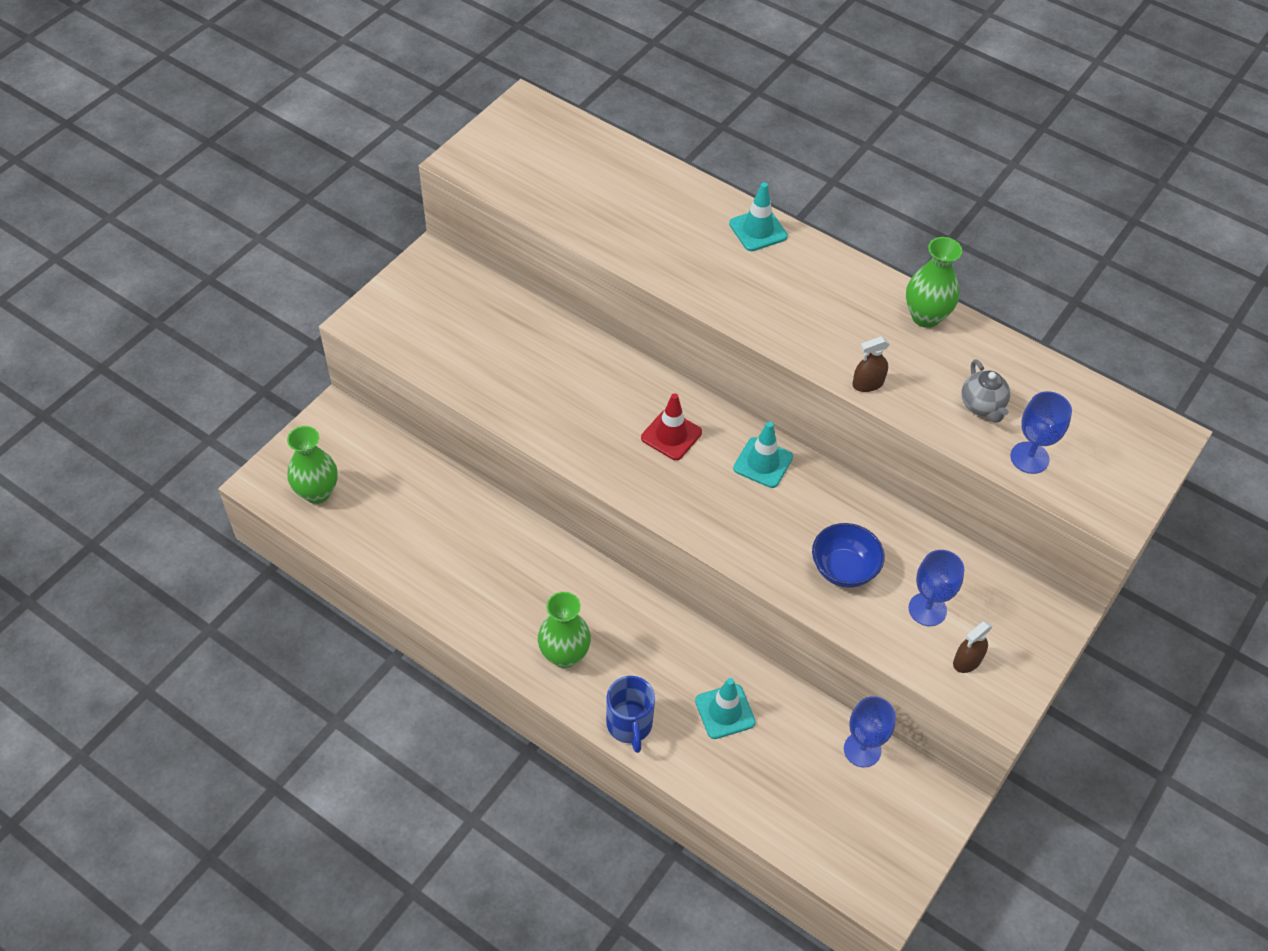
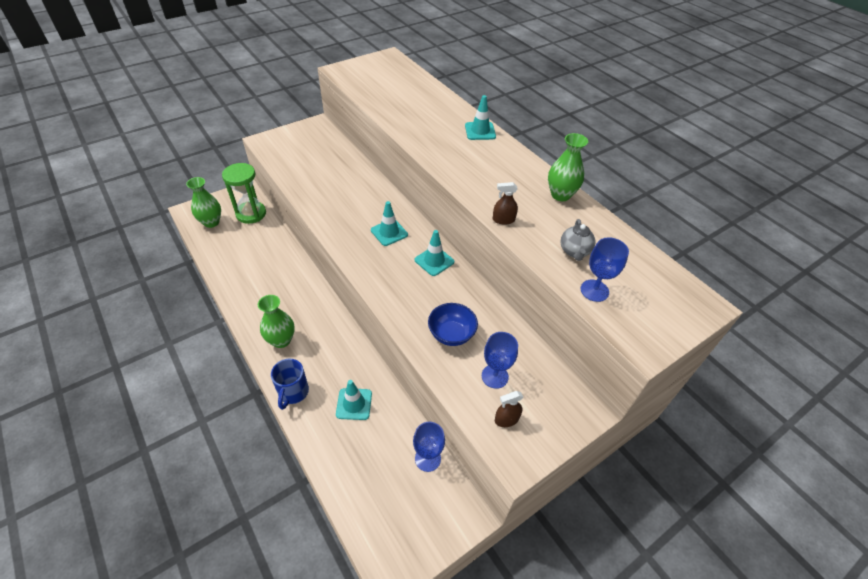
camera: 20 degrees right, 5 degrees down
(375, 455) = (251, 214): none -> green hourglass
(671, 435) = (389, 232): red traffic cone -> turquoise traffic cone

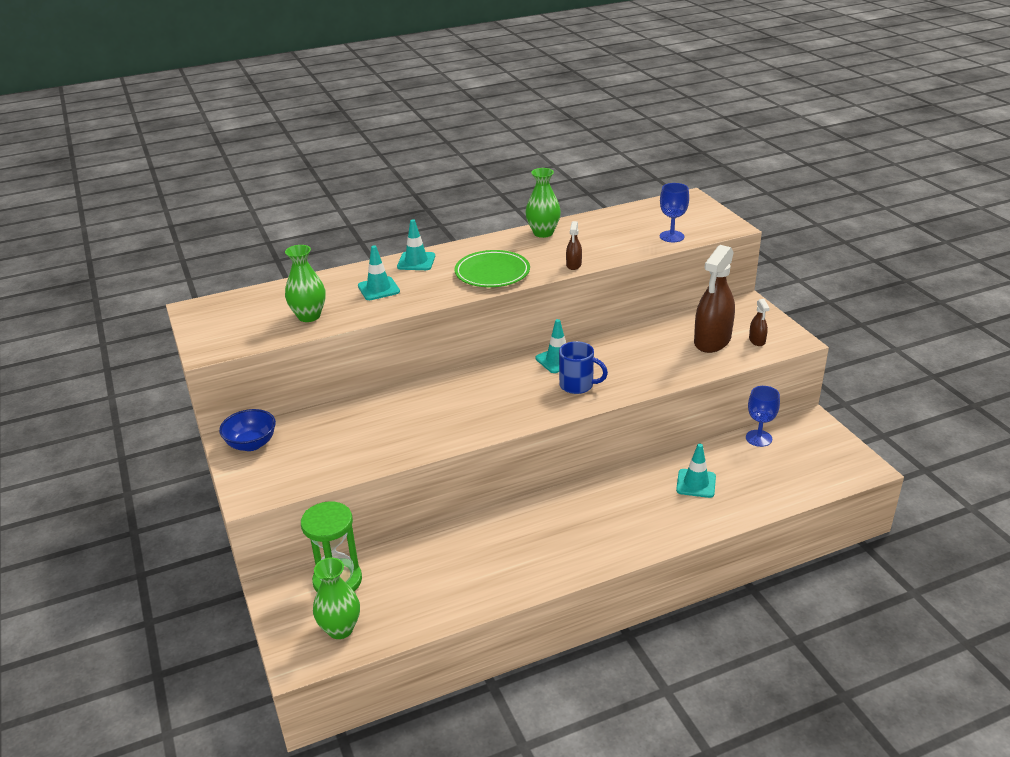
camera: 75 degrees left, 15 degrees down
(281, 340) = (600, 541): green vase -> green vase (309, 316)
(293, 392) = (678, 530): blue mug -> blue mug (577, 385)
(389, 232) = (502, 387): turquoise traffic cone -> turquoise traffic cone (378, 289)
(451, 334) = (662, 359): blue bowl -> blue bowl (251, 444)
(473, 172) = (492, 273): none -> green plate
(495, 376) = (712, 341): blue goblet -> brown spray bottle
(574, 251) = (623, 238): grey teapot -> none

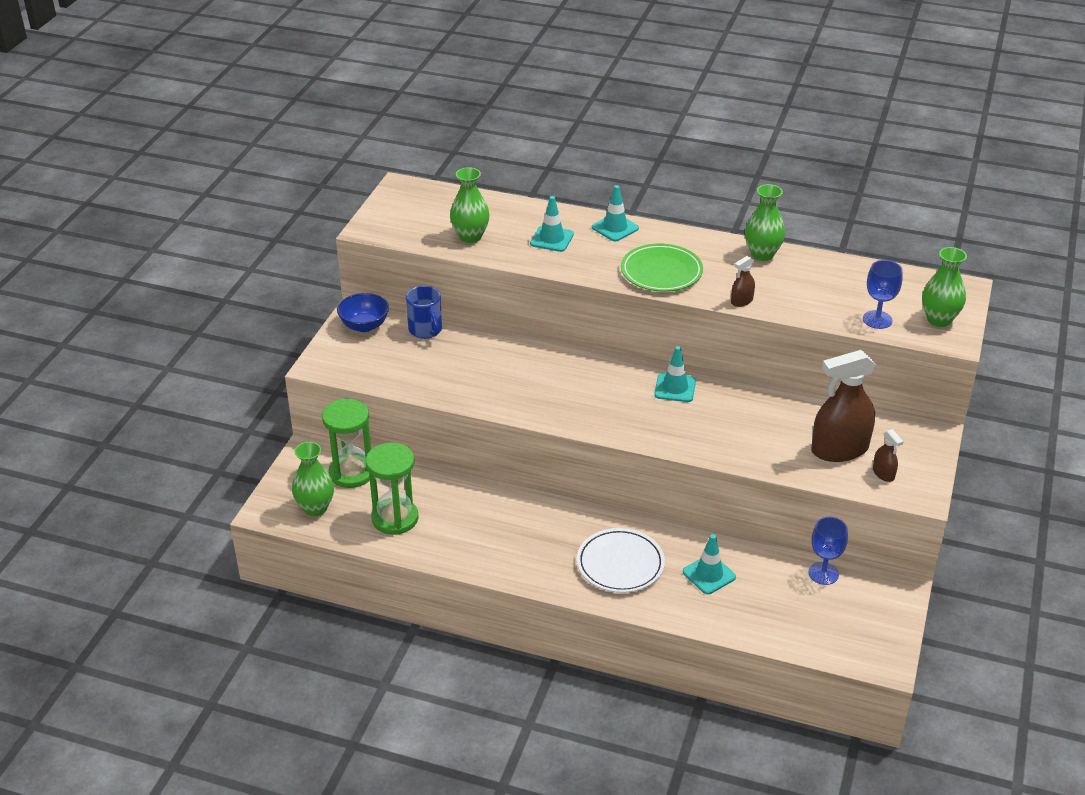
camera: 40 degrees right, 5 degrees up
(421, 592) = (395, 518): none -> green hourglass
(577, 385) = (660, 420): blue mug -> blue mug (426, 330)
(631, 514) = (620, 564): none -> white plate
(705, 220) = (939, 319): none -> green vase
(757, 340) = (883, 473): brown spray bottle -> brown spray bottle turned 60 degrees counterclockwise

